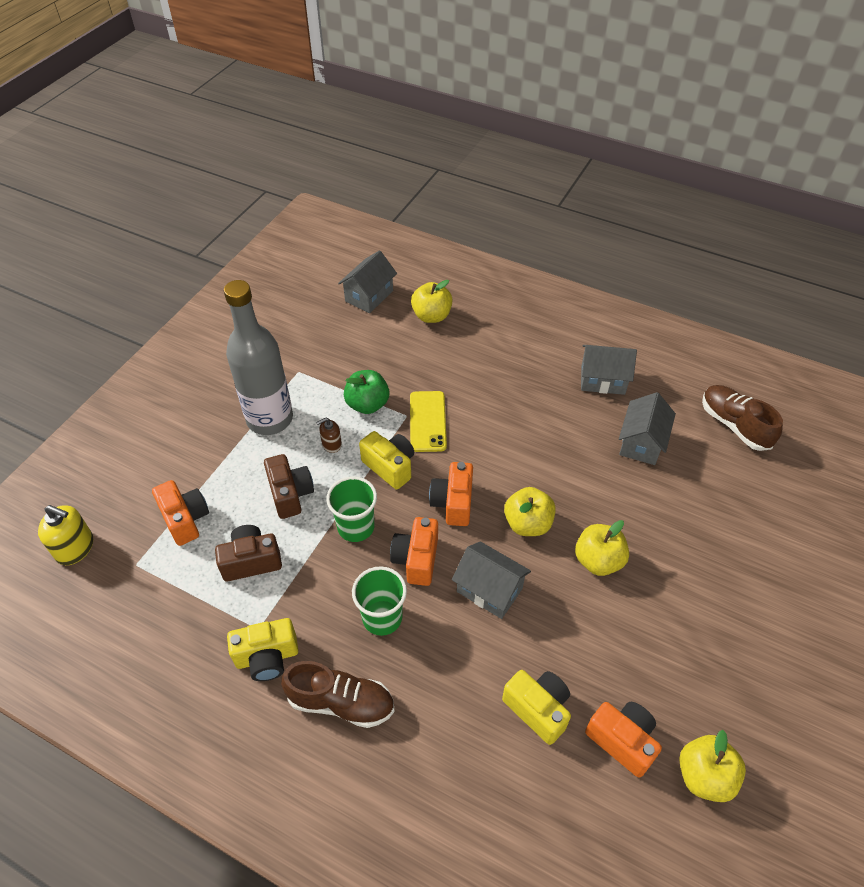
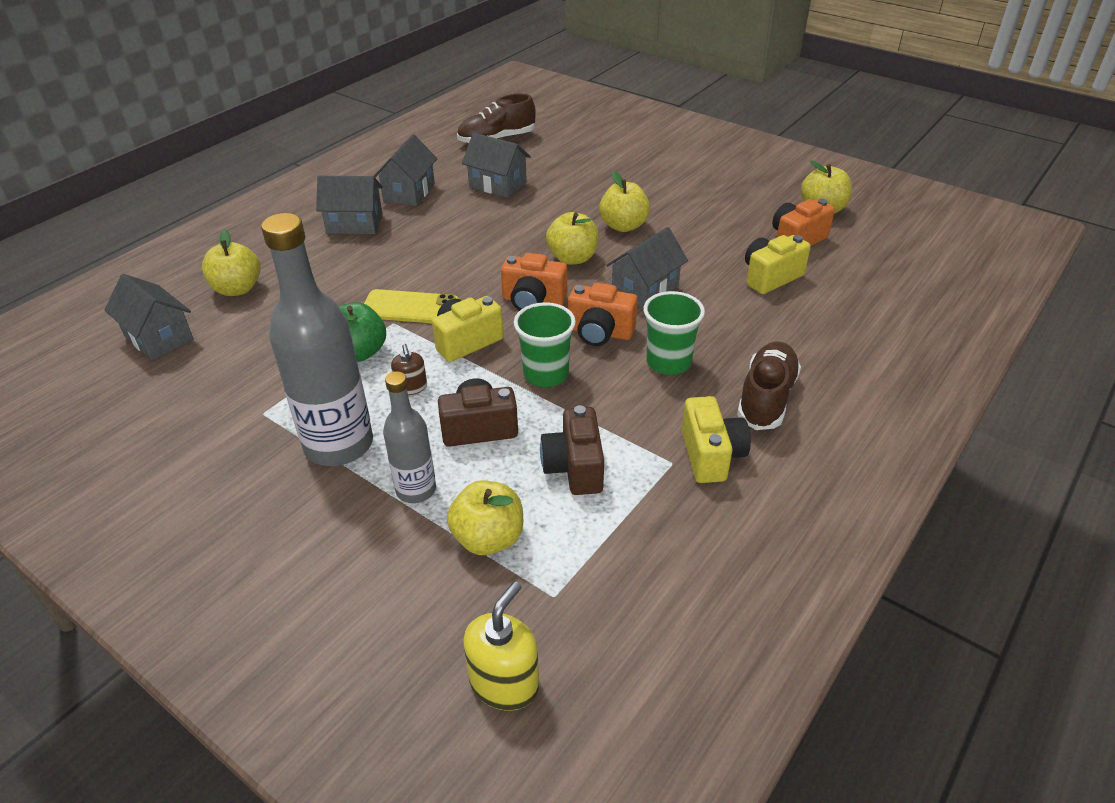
camera: 80 degrees left, 10 degrees down
(185, 519) = (488, 538): orange camera -> yellow apple
(229, 470) = (416, 490): none -> grey bottle
(539, 357) = (355, 224): none -> grey house

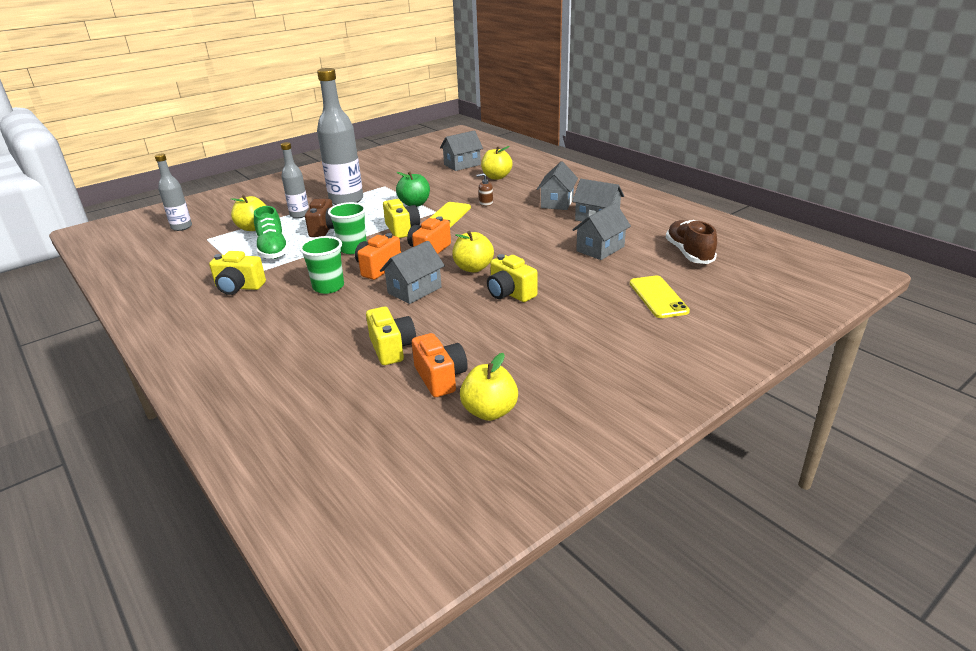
camera: 105 degrees right, 10 degrees down
(411, 387) = (374, 215): brown soap dispenser -> brown soap dispenser (486, 203)
(504, 683) = (181, 227): yellow soap dispenser -> grey bottle
(574, 467) = (273, 250): brown camera -> green shoe
(596, 151) = (658, 297): none -> yellow phone
(623, 226) = (510, 293): yellow apple -> yellow camera
(645, 289) = (414, 290): grey house -> grey house turned 75 degrees clockwise
(766, 398) = (262, 315): brown shoe -> none

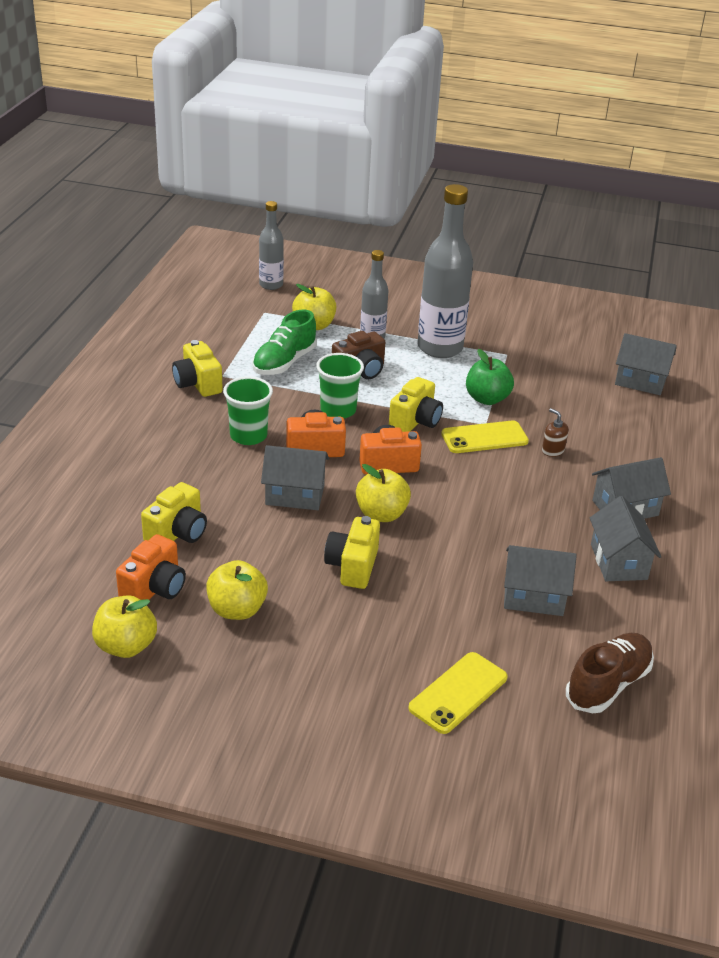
camera: 50 degrees right, 5 degrees up
(496, 177) = (639, 425): yellow apple -> yellow apple (237, 609)

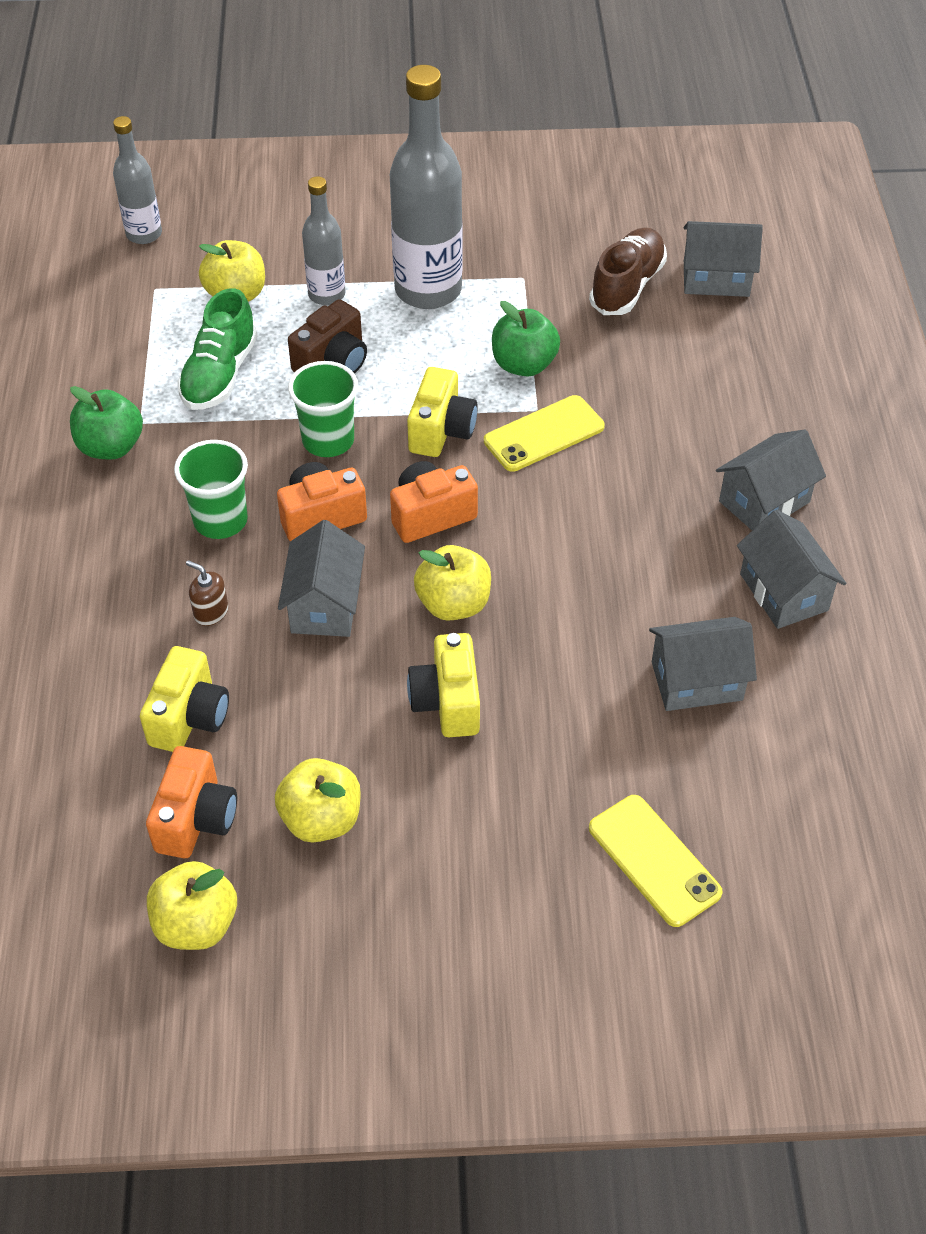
camera: 15 degrees left, 15 degrees up
(198, 384) = (111, 447): yellow camera -> green apple
(295, 495) = (325, 605): grey house -> grey house turned 75 degrees counterclockwise
(458, 693) = (654, 860): yellow phone -> yellow phone turned 60 degrees counterclockwise
(553, 450) = (641, 431): brown soap dispenser -> brown soap dispenser (211, 612)
(608, 684) = (831, 789): brown shoe -> brown shoe (627, 286)

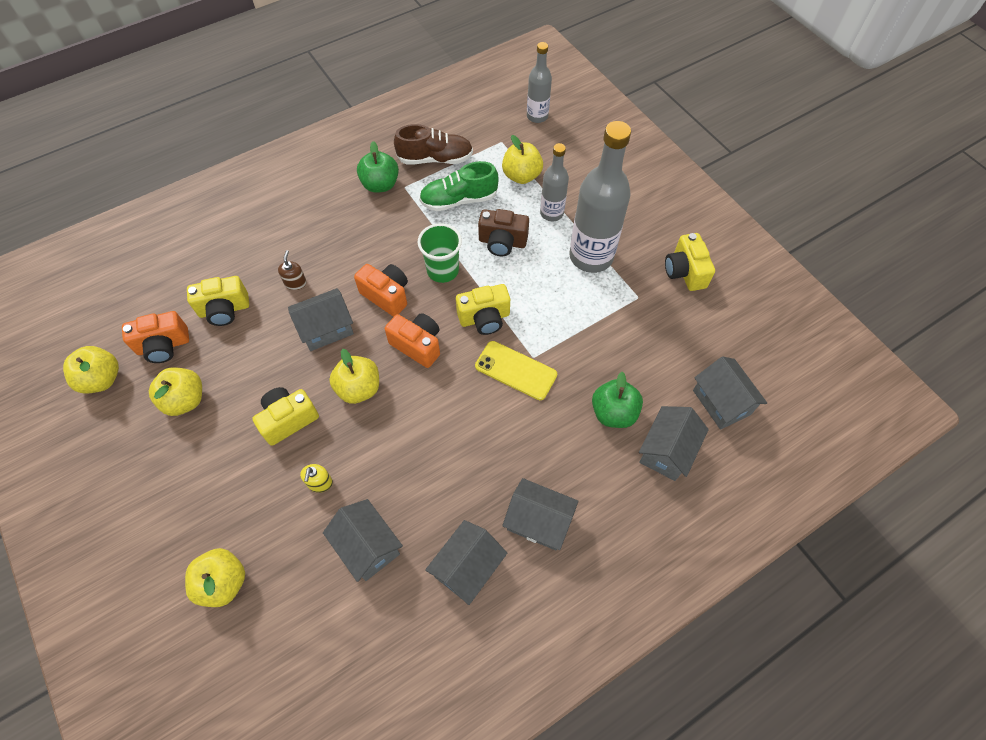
camera: 60 degrees right, 10 degrees up
(220, 520) = (358, 254): green cup -> none
(519, 222) = (685, 272): none -> yellow camera
(524, 365) = (565, 333): green apple -> green apple (613, 412)
(572, 700) = (320, 483): none -> yellow soap dispenser
(627, 286) = (674, 355): brown shoe -> brown shoe (435, 159)
(654, 860) = (223, 582): yellow phone -> yellow apple
(747, 352) = (667, 451): none -> grey house

